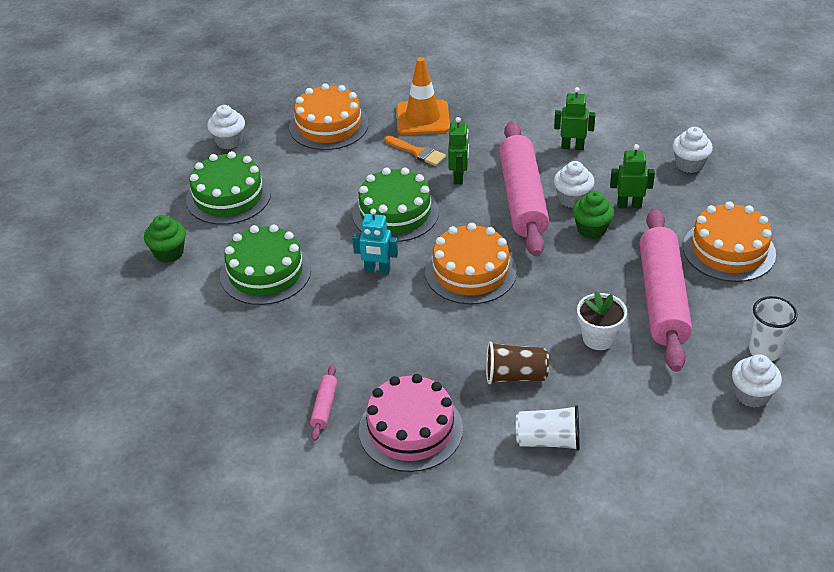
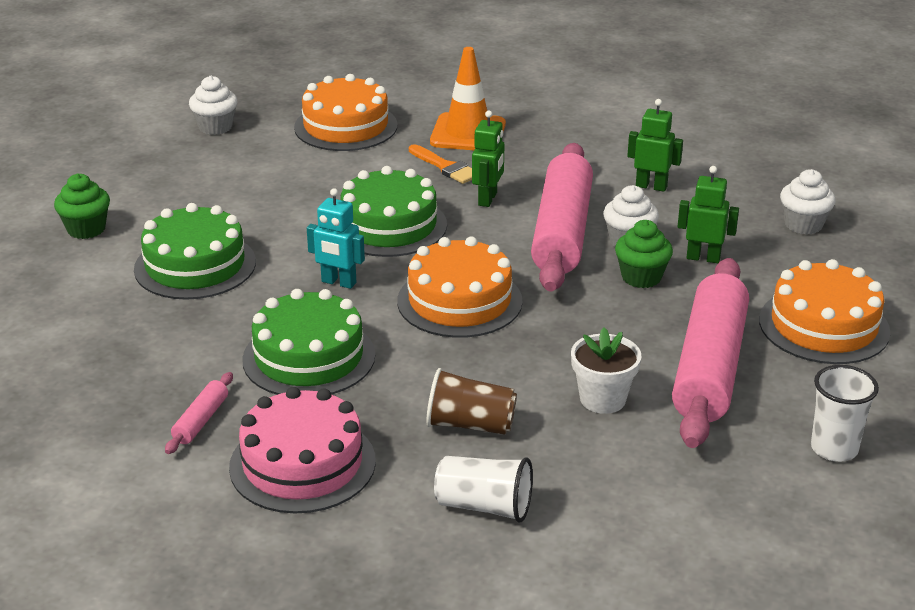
camera: 10 degrees right, 10 degrees down
(228, 196) = (187, 182): green cake -> green cake (309, 357)
(752, 395) = (796, 498): white cupcake -> none

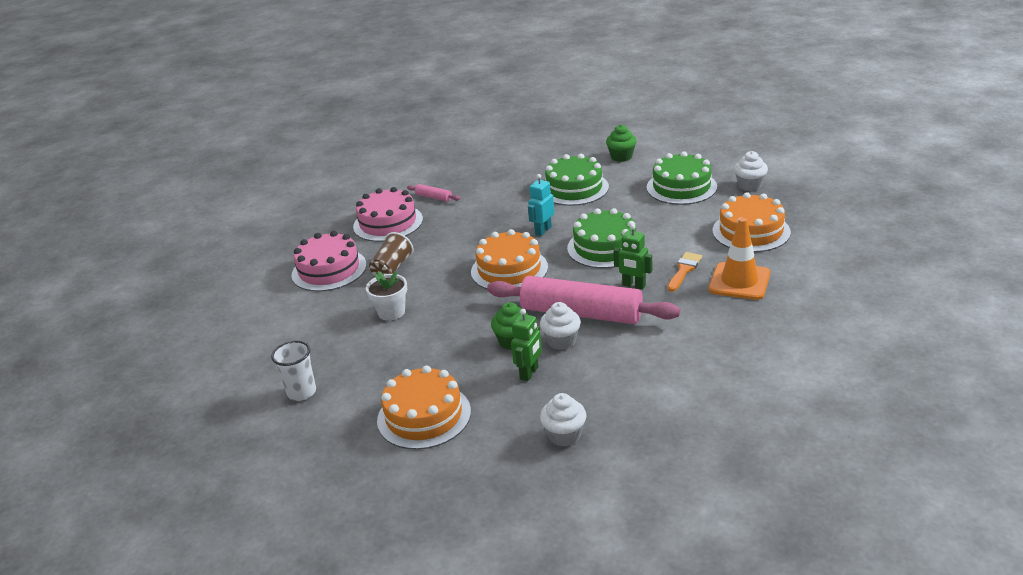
camera: 105 degrees right, 0 degrees up
(309, 357) = (472, 223): green cake -> green cake (681, 187)
(445, 167) = (684, 270): orange brush -> orange brush turned 150 degrees clockwise
(484, 506) = (329, 270): white cup -> pink cake
(651, 186) = (642, 362): green robot -> none
(709, 367) = (402, 356): pink rolling pin -> none

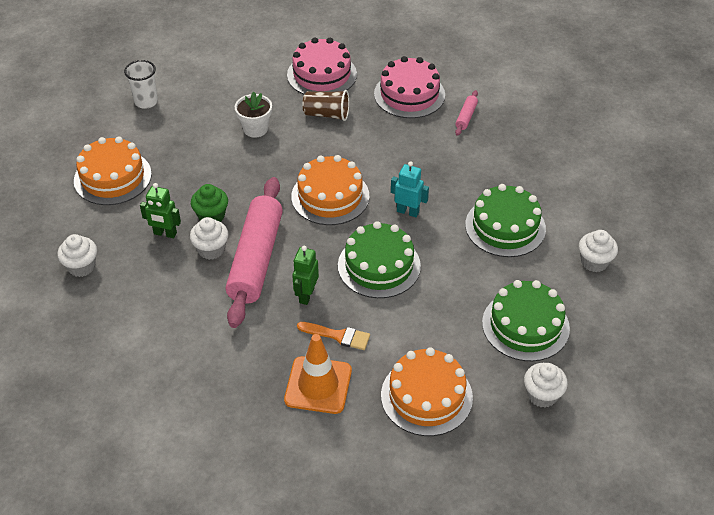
camera: 75 degrees right, 15 degrees up
(621, 157) = (594, 262): green cupcake -> white cupcake

